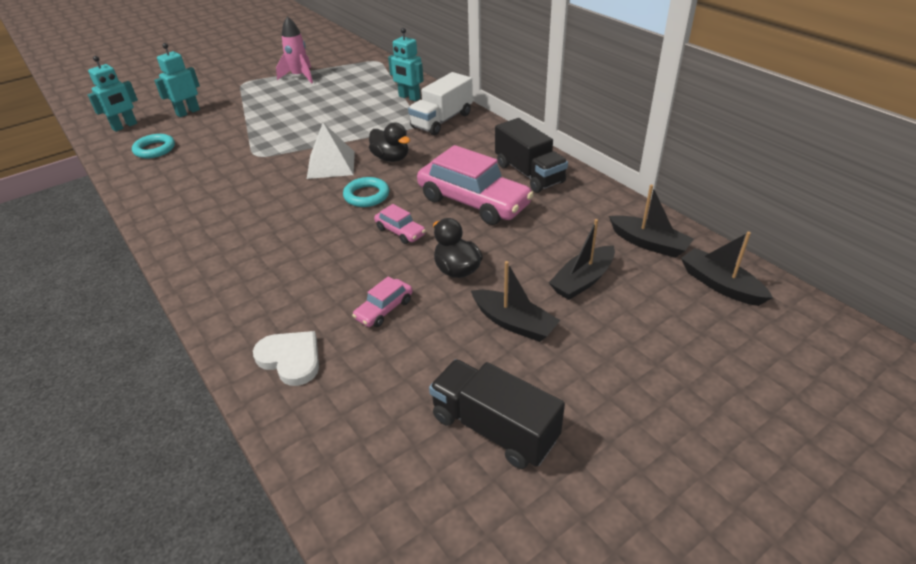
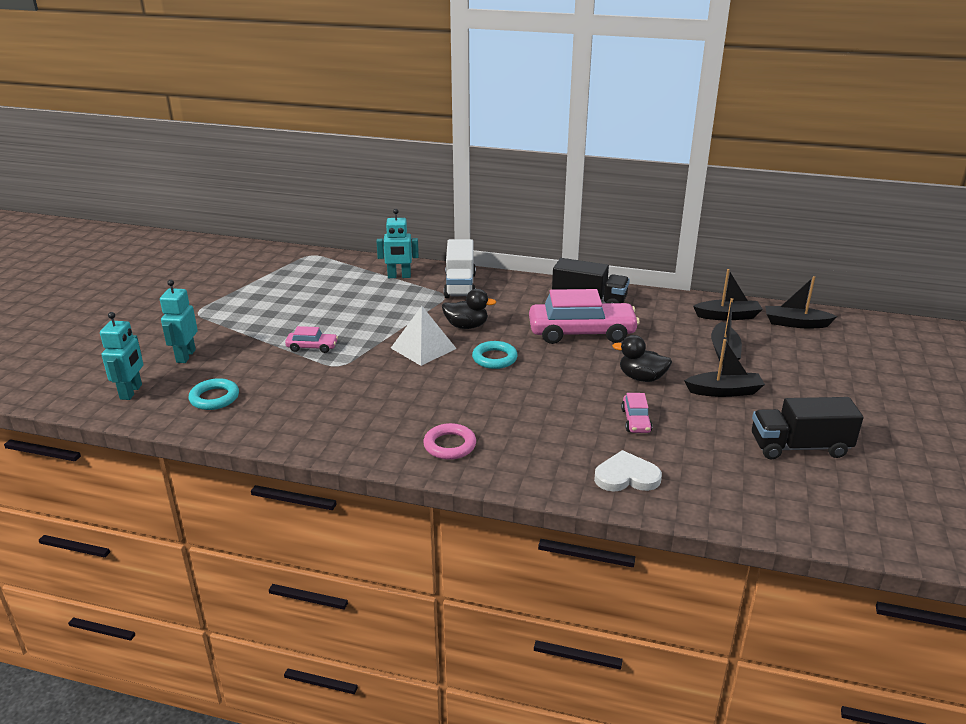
camera: 40 degrees left, 10 degrees down
(219, 256) = (450, 445): none -> pink ring
(300, 77) = (254, 289): pink rocket -> none
(400, 232) = (563, 371): pink car -> pink car (312, 347)

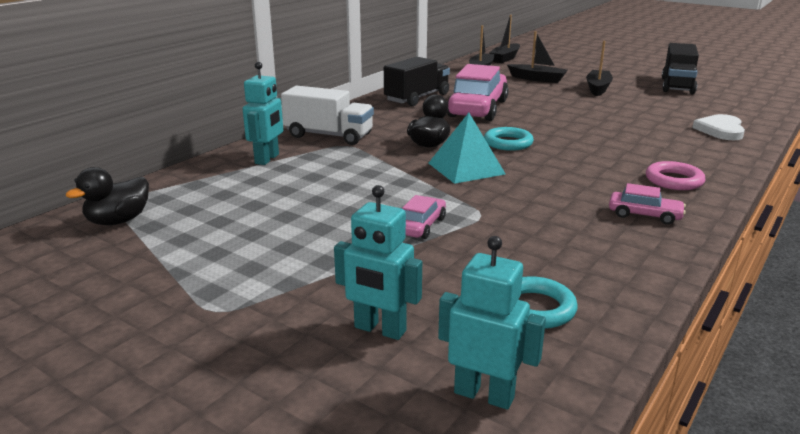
camera: 70 degrees left, 5 degrees down
(423, 348) = (466, 168): white pyramid -> turquoise pyramid
(635, 421) = (637, 116): pink car -> pink car (644, 215)
(641, 378) = (568, 104): black duck -> black duck (118, 221)

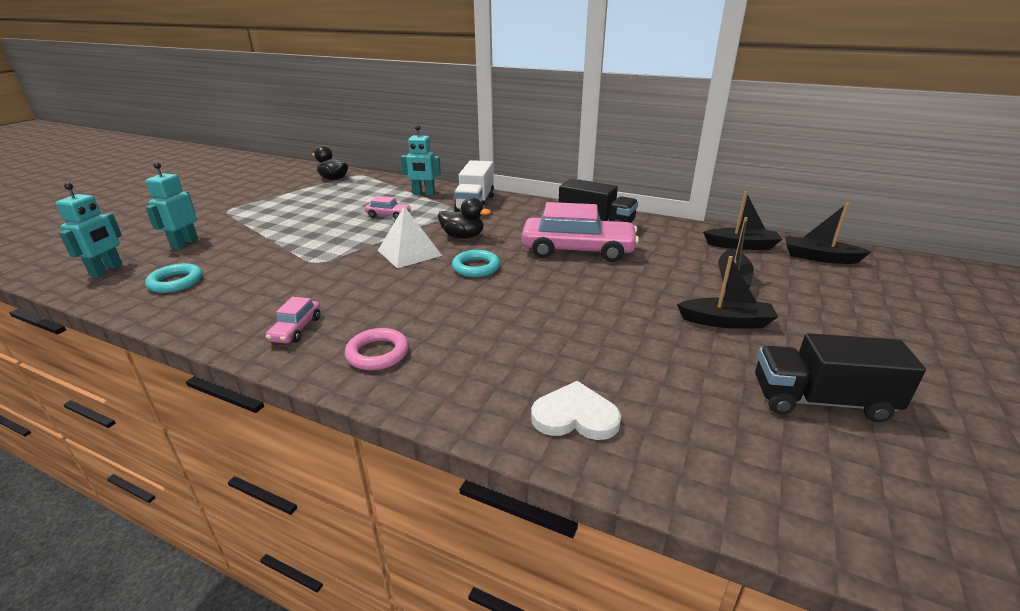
camera: 80 degrees right, 5 degrees up
(421, 226) = (304, 244): pink car -> pink car (388, 215)
(466, 168) = (409, 253): turquoise pyramid -> white pyramid

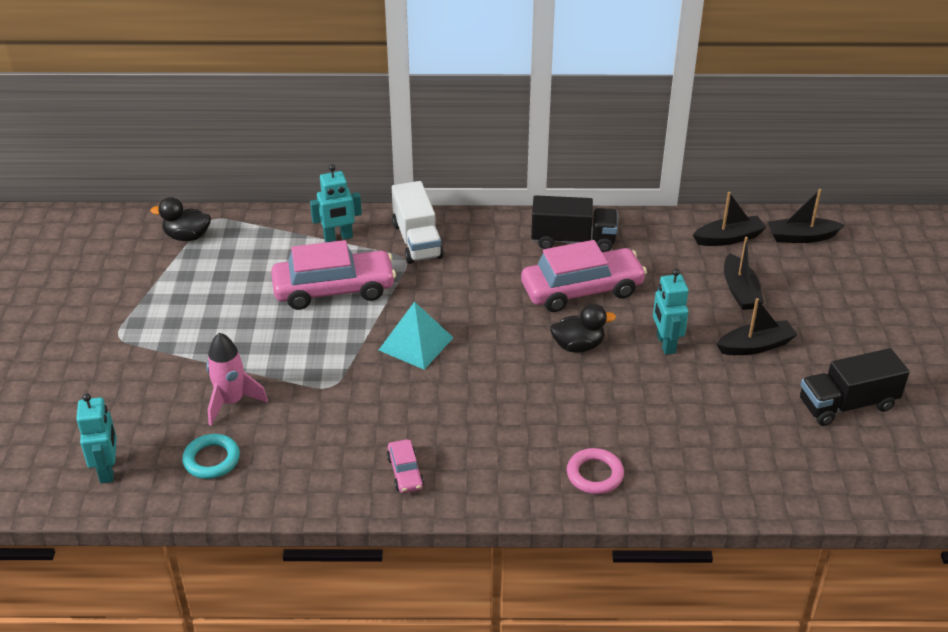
camera: 25 degrees left, 10 degrees up
(184, 243) = (142, 406): turquoise robot -> turquoise robot (665, 344)
(239, 254) = (231, 402): none -> pink rocket
(377, 353) = (502, 472): pink ring -> pink ring (594, 474)
(388, 215) = (334, 290): pink car -> pink car, size x2.17
(409, 253) = (416, 343): white pyramid -> turquoise pyramid
(463, 237) = (450, 302): black duck -> black duck (578, 346)
(476, 267) = (501, 344): turquoise ring -> none
(575, 416) = (694, 475): white heart -> none

